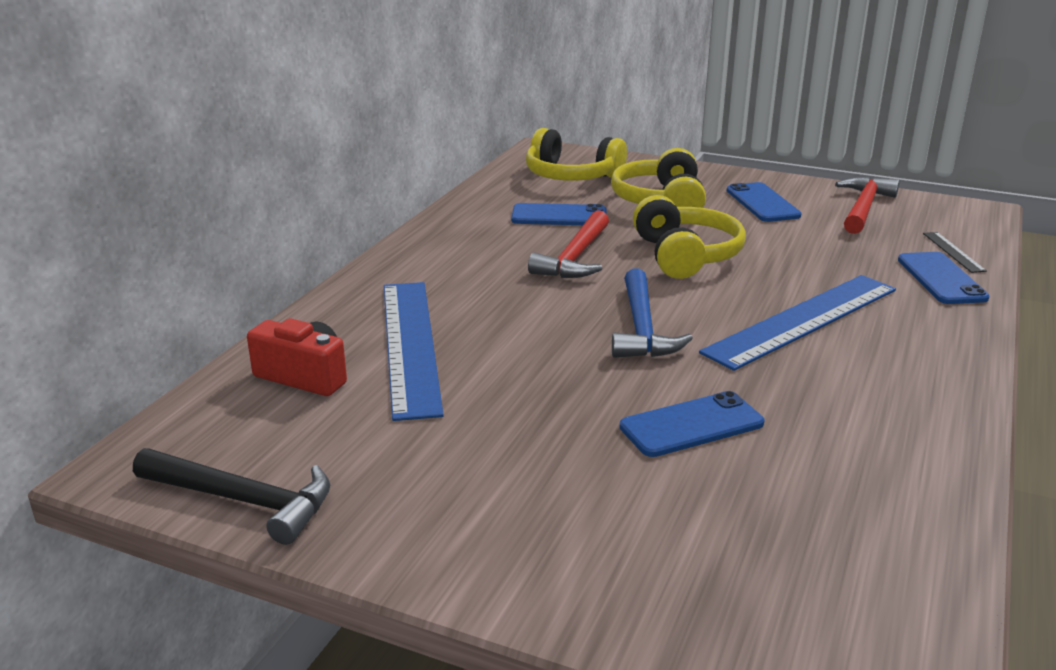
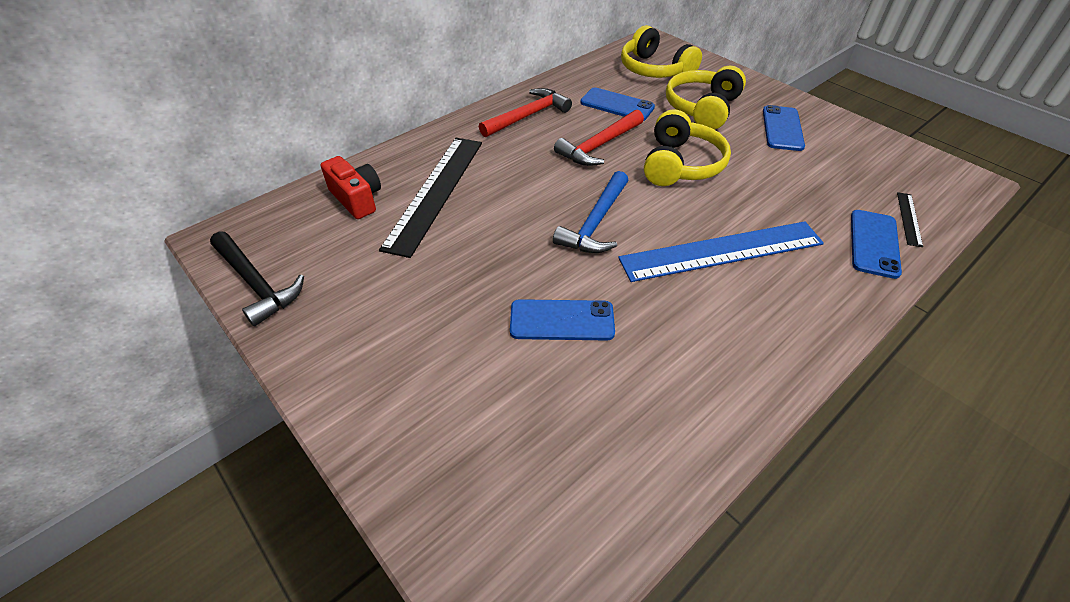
camera: 25 degrees right, 20 degrees up
(410, 345) = (435, 192): blue ruler -> black ruler
(863, 208) = (865, 153): red hammer -> red hammer (527, 116)

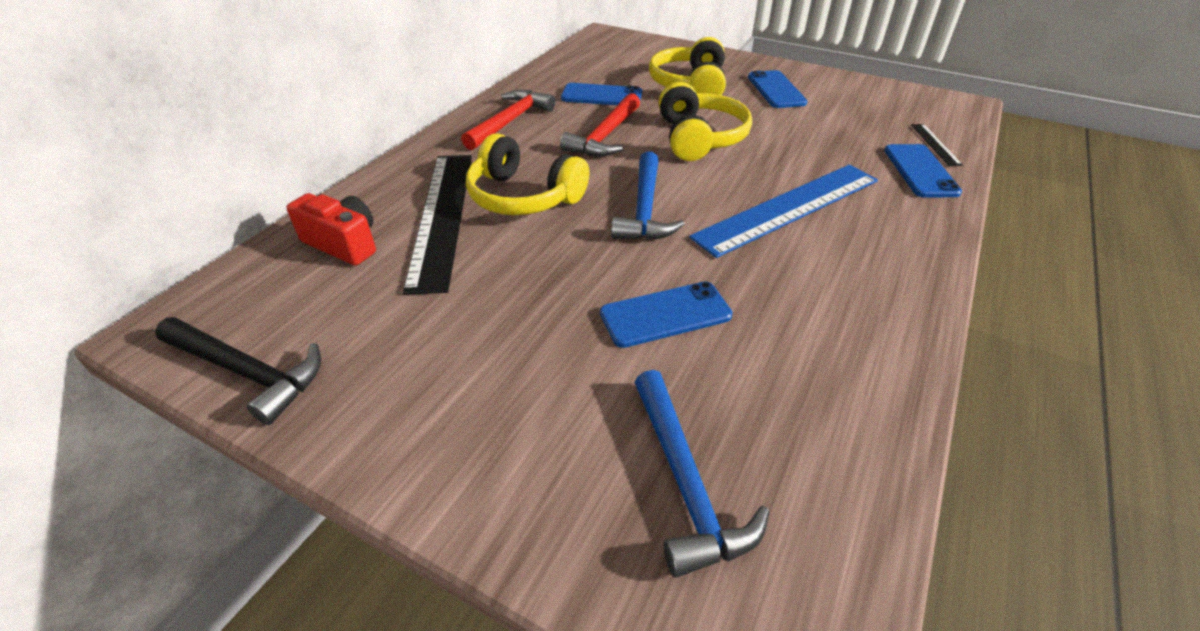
camera: 20 degrees left, 5 degrees down
(504, 457) = (685, 482): none -> blue hammer
(654, 70) = (621, 59): yellow headphones -> yellow headphones (523, 197)

